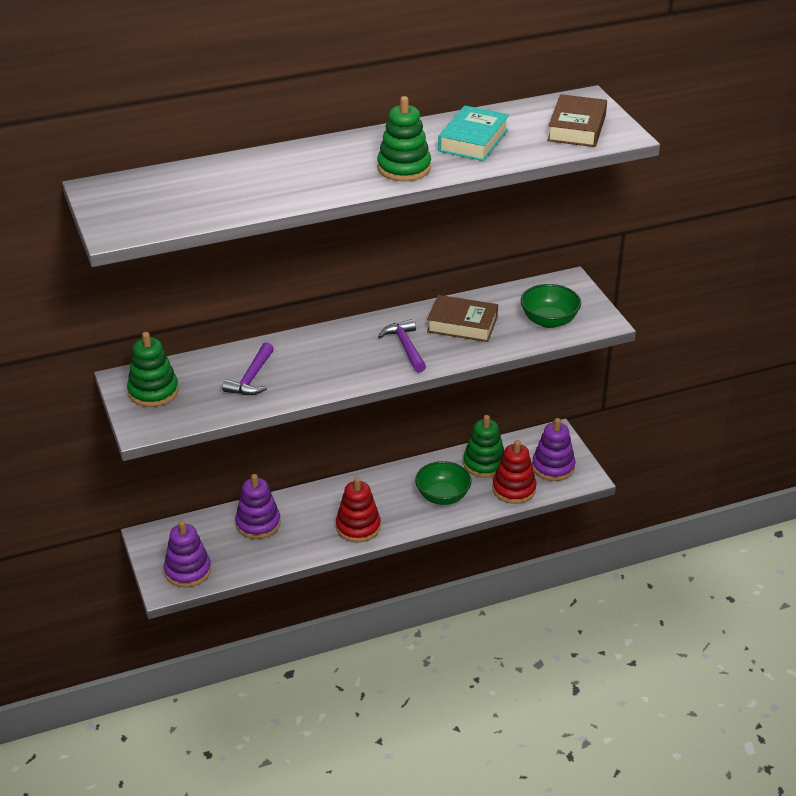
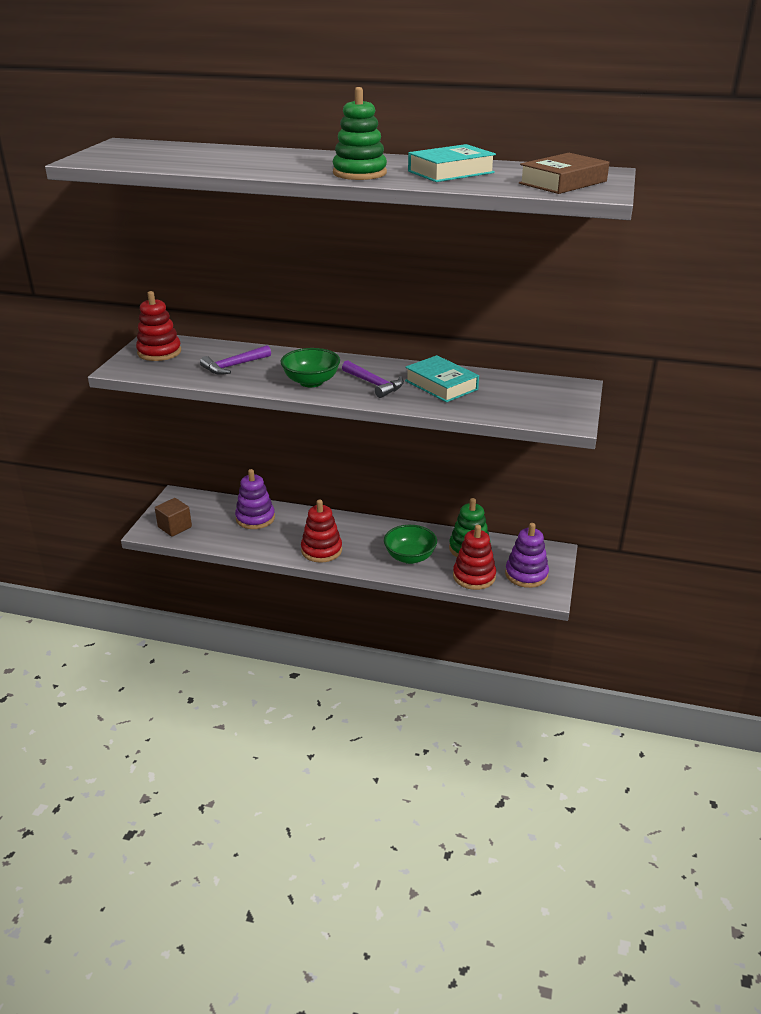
camera: 35 degrees right, 5 degrees down
(153, 391) = (159, 352): green stacking toy -> red stacking toy
(188, 571) = (175, 527): purple stacking toy -> brown cube
(405, 347) = (374, 384): purple hammer -> purple hammer turned 120 degrees clockwise
(462, 324) = (441, 385): brown book -> turquoise book
(549, 321) = (521, 405): green bowl -> green bowl (311, 382)

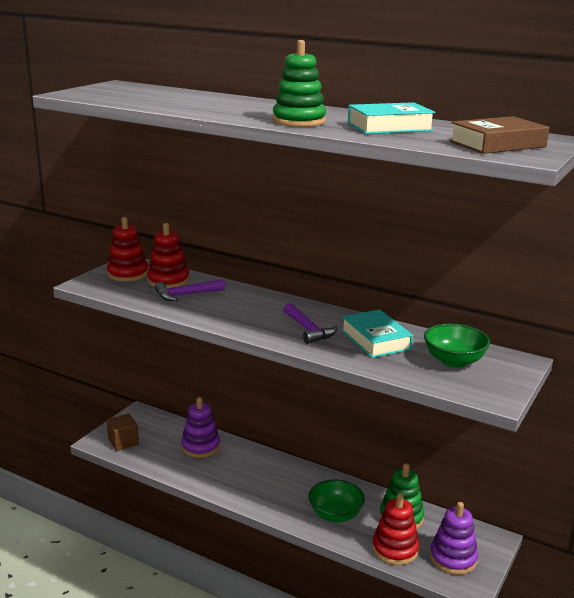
camera: 15 degrees right, 10 degrees down
(311, 382) = (249, 319): green bowl -> green bowl (454, 361)
(321, 550) = (250, 490): red stacking toy -> red stacking toy (168, 280)

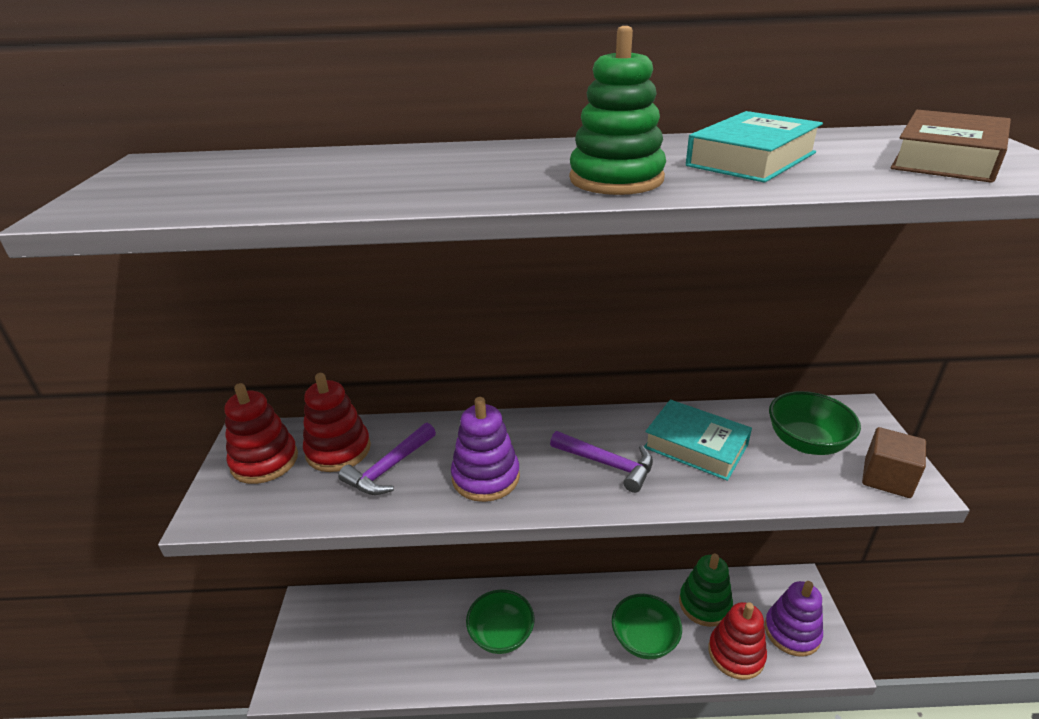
camera: 30 degrees left, 10 degrees up
(123, 442) = (319, 667): brown cube -> brown cube (887, 478)
(200, 446) = (423, 620): purple stacking toy -> purple stacking toy (485, 477)
(242, 473) = (501, 635): none -> green bowl

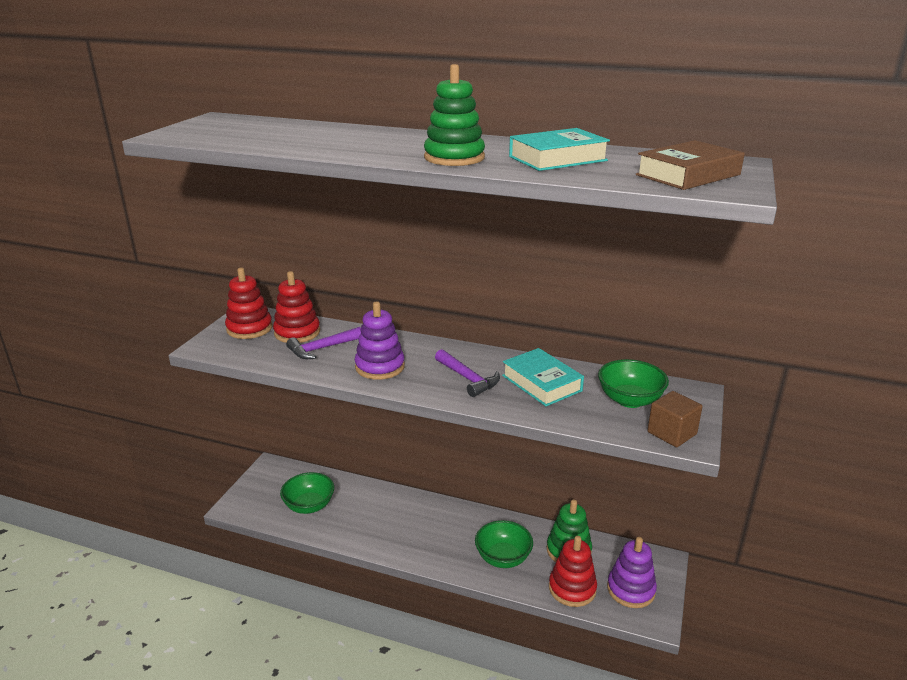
camera: 20 degrees right, 5 degrees down
(501, 635) = (396, 522): green bowl -> green bowl (309, 506)

